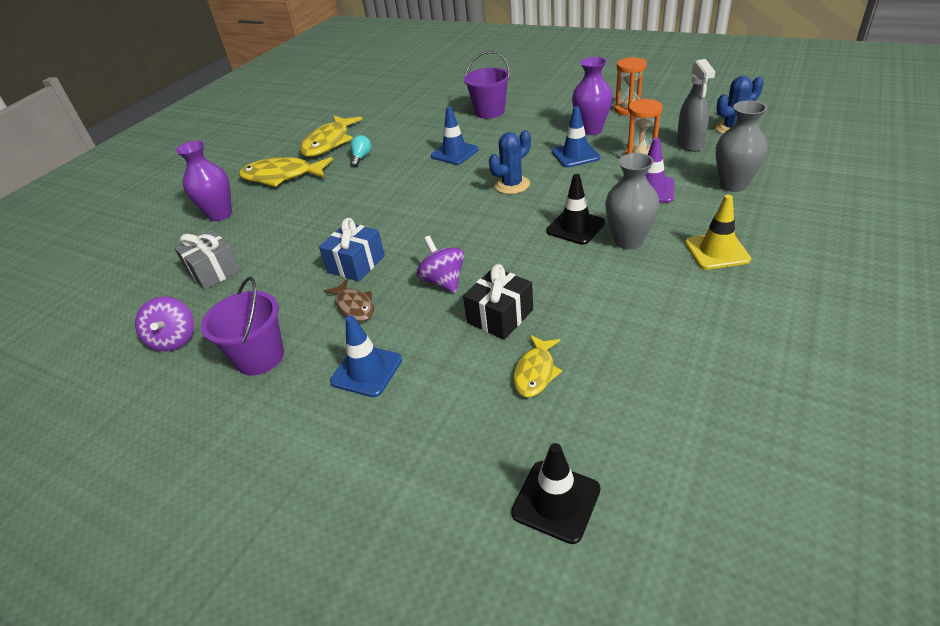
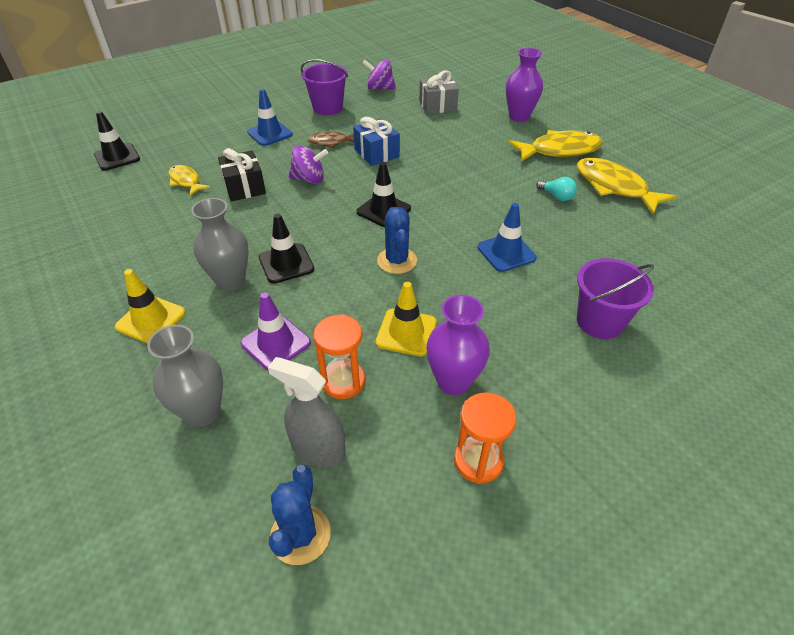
camera: 115 degrees right, 5 degrees up
(282, 176) = (560, 150): yellow fish -> yellow fish turned 45 degrees clockwise
(454, 217) = (383, 210): none -> black traffic cone
(575, 155) = (406, 332): blue traffic cone -> yellow traffic cone

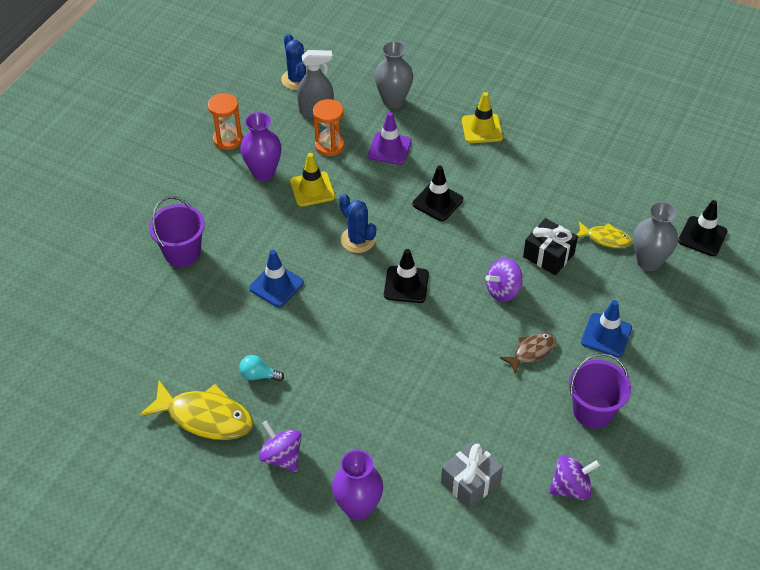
camera: 150 degrees right, 5 degrees up
(231, 281) = (462, 173): grey vase -> grey vase (648, 262)
(376, 153) = (472, 357): blue gift -> none
(560, 150) = (281, 457): yellow fish -> purple spinning top

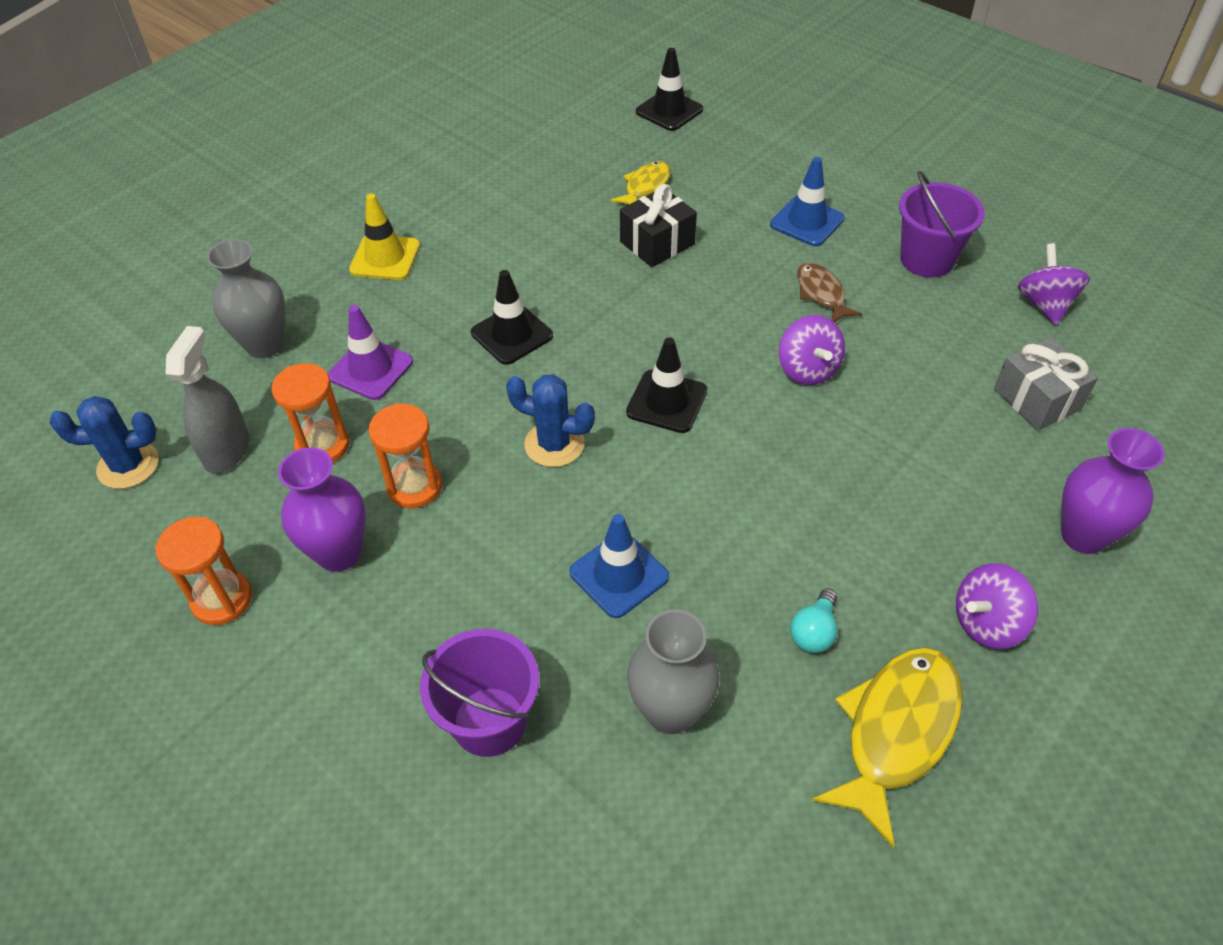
camera: 75 degrees left, 0 degrees up
(312, 189) = (414, 486): yellow traffic cone -> orange hourglass
(358, 240) = (554, 444): blue cactus -> blue cactus turned 45 degrees clockwise
(503, 291) = (707, 299): purple spinning top -> purple spinning top (807, 370)
(648, 262) = (696, 161): grey vase -> grey vase (670, 711)

